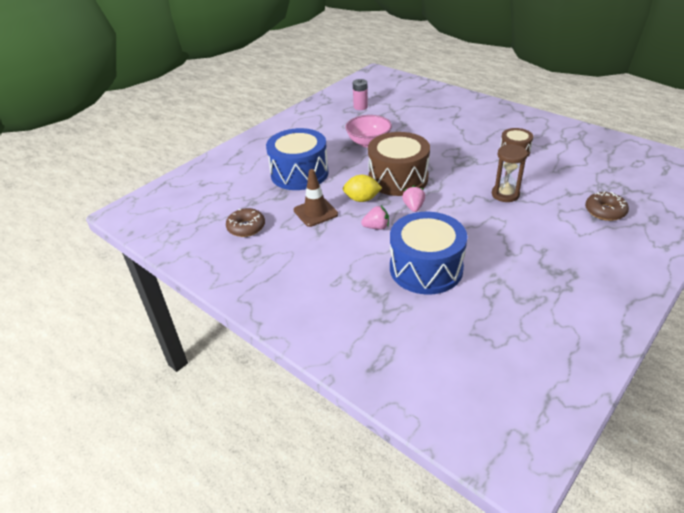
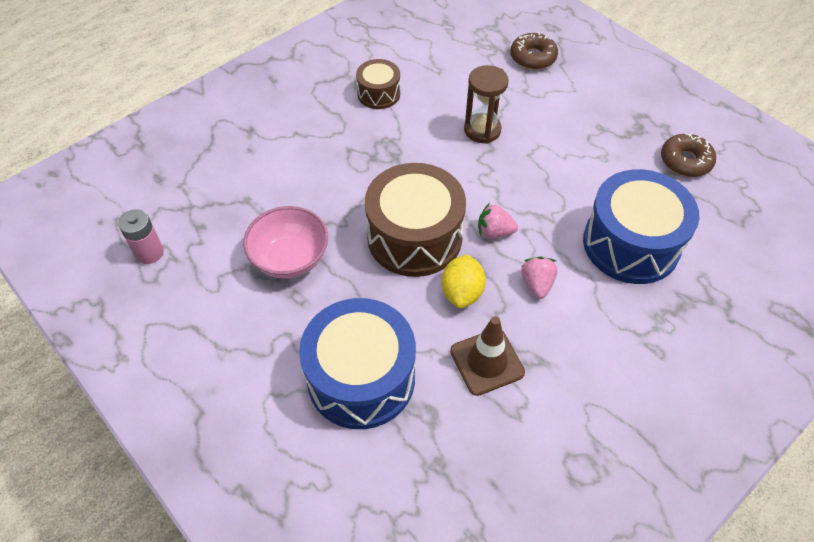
camera: 85 degrees left, 15 degrees up
(246, 227) = (514, 476): brown donut -> brown donut (685, 161)

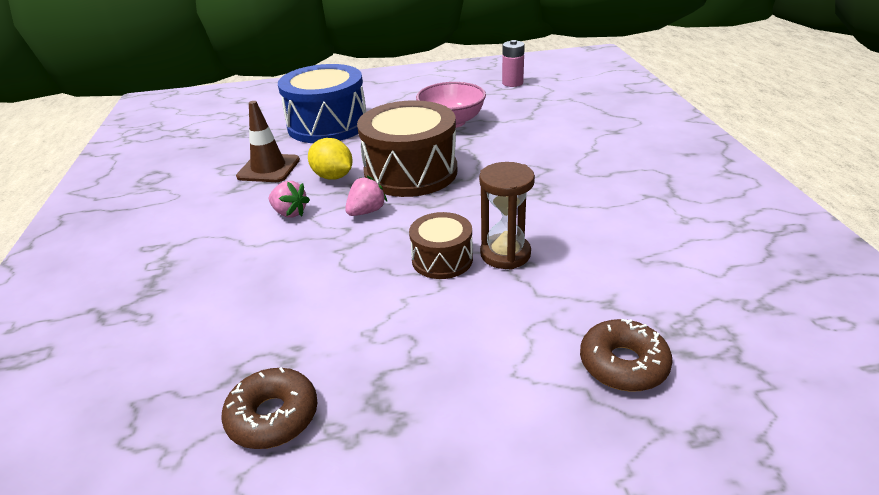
camera: 125 degrees right, 20 degrees down
(378, 94) = (623, 205): brown drum -> brown drum (442, 259)
(631, 244) = (245, 288): blue drum -> none

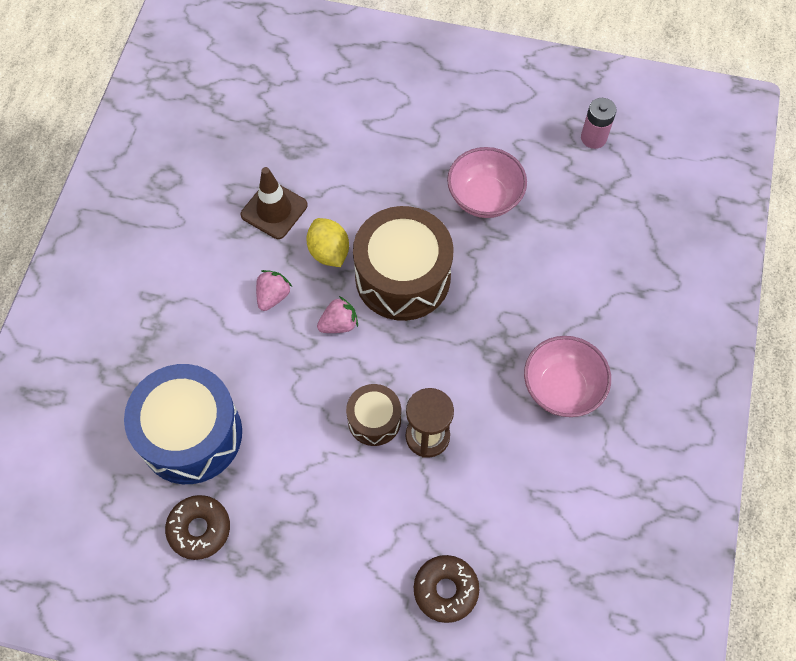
camera: 20 degrees right, 30 degrees up
(290, 213) = (273, 296): pink strawberry -> pink strawberry turned 120 degrees counterclockwise
(328, 125) = (355, 147): blue drum -> blue drum (191, 434)
(604, 191) = (562, 388): none -> pink bowl

